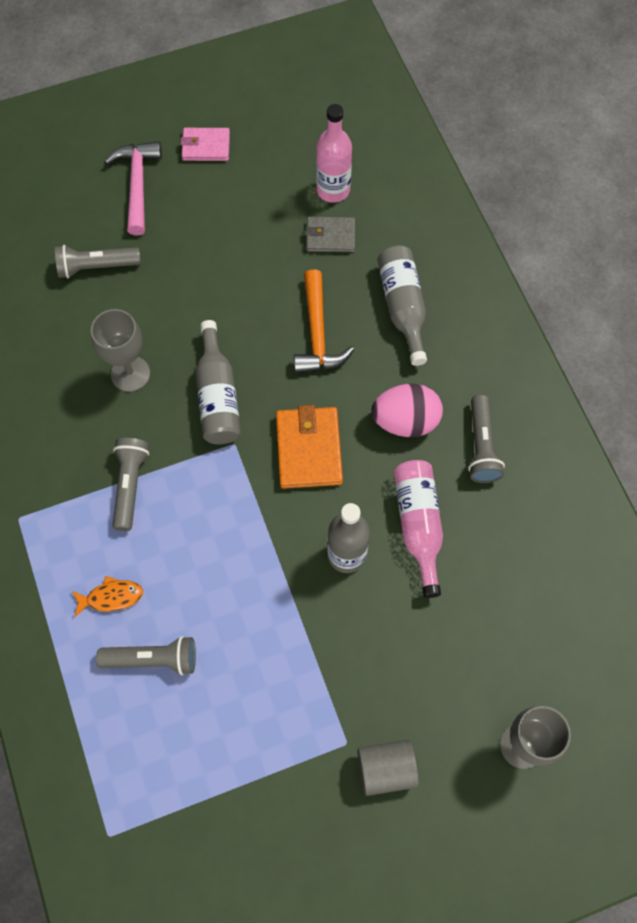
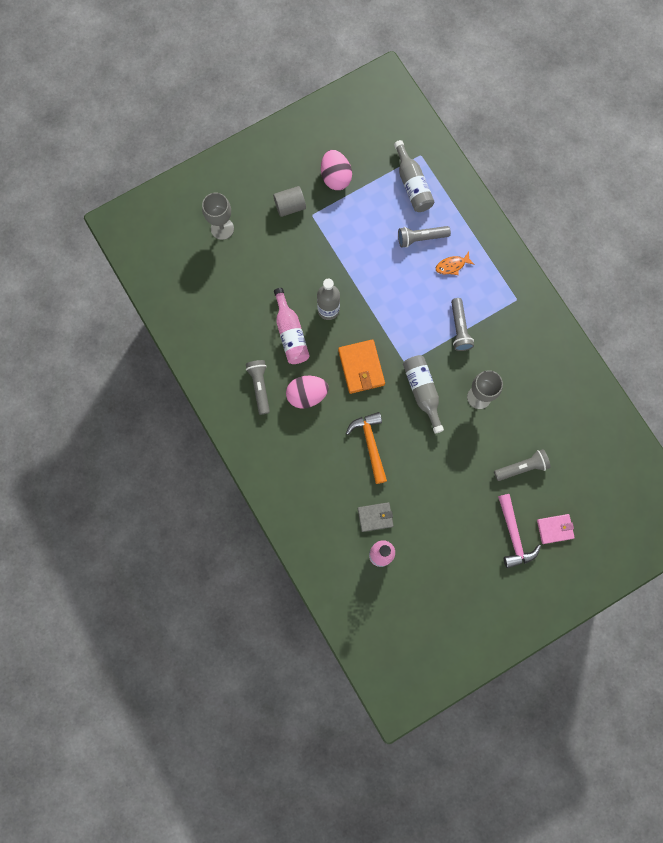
camera: 170 degrees right, 10 degrees up
(206, 146) = (475, 576): pink wallet -> pink wallet (555, 529)
(287, 816) = (335, 177): none -> pink egg
(403, 307) = (319, 472): grey bottle -> grey bottle (412, 184)

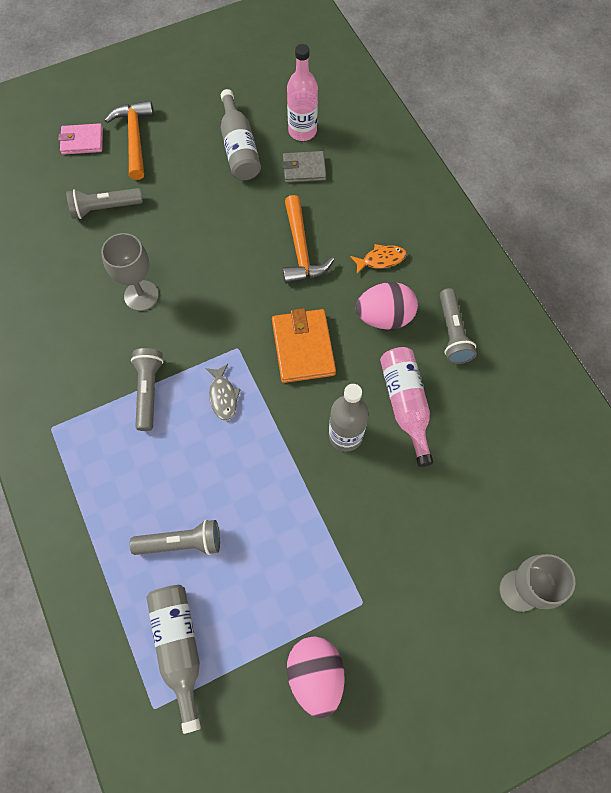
camera: 175 degrees left, 10 degrees down
(290, 206) = (400, 623): grey cylinder -> none
(410, 329) = (223, 396): none -> grey fish
(422, 392) = (219, 308): grey bottle -> grey bottle (239, 148)
(452, 266) = (139, 490): orange fish -> orange fish (381, 259)
(513, 535) = (135, 138): pink hammer -> orange hammer

